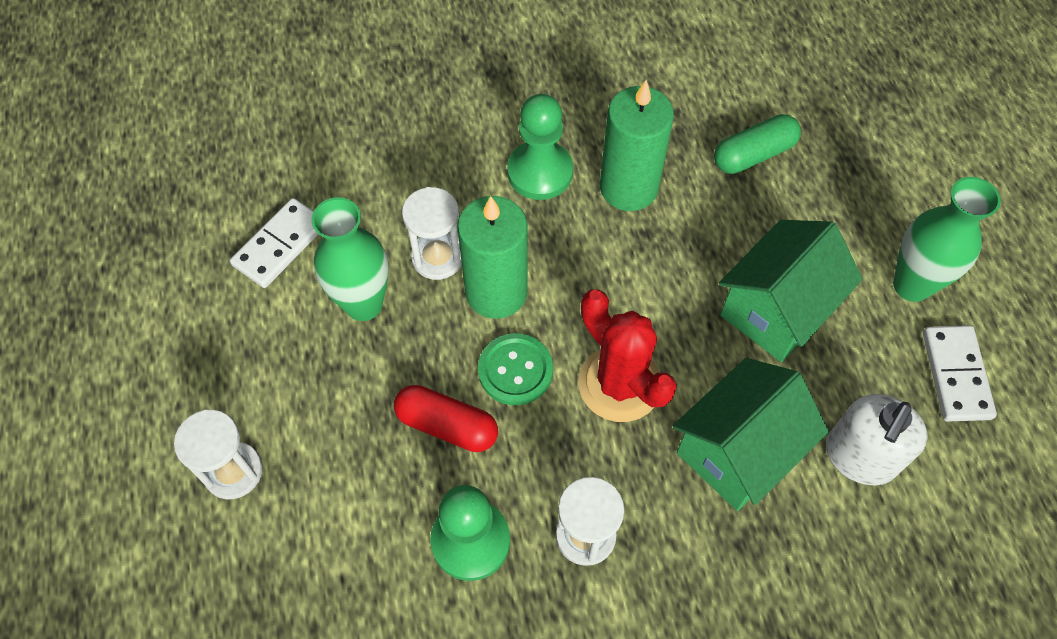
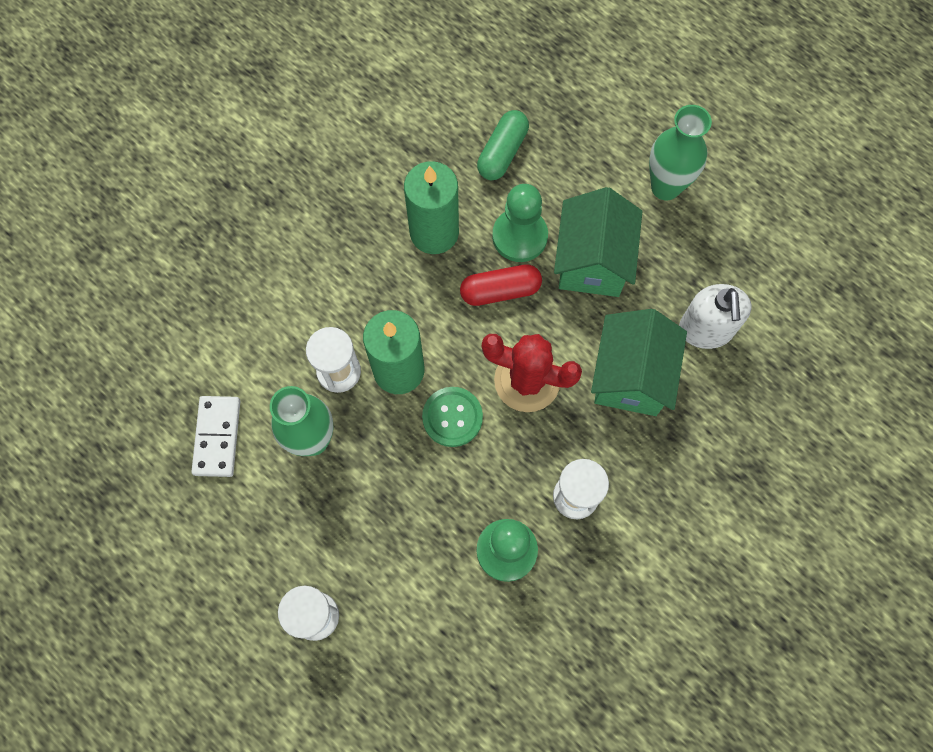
camera: 35 degrees left, 10 degrees up
(447, 425) = (435, 486): red capsule -> red capsule (500, 291)
(540, 172) = (363, 260): green pawn -> green pawn (519, 236)
(956, 375) = (729, 234): white domino -> none

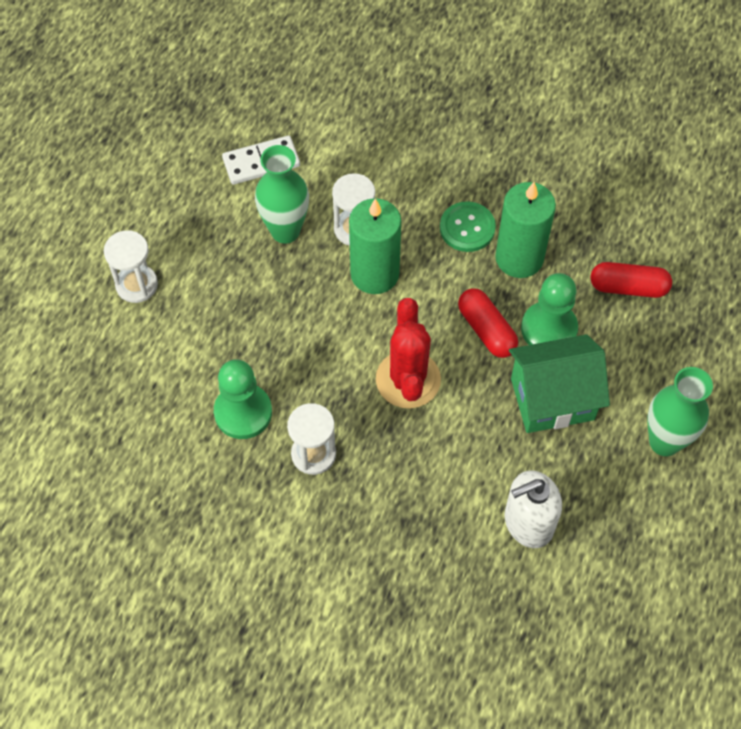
camera: 70 degrees right, 10 degrees down
(452, 417) = (348, 330): green button -> green button (467, 228)
(502, 152) = (628, 287): green capsule -> red capsule
(630, 376) = (449, 467): green house -> none

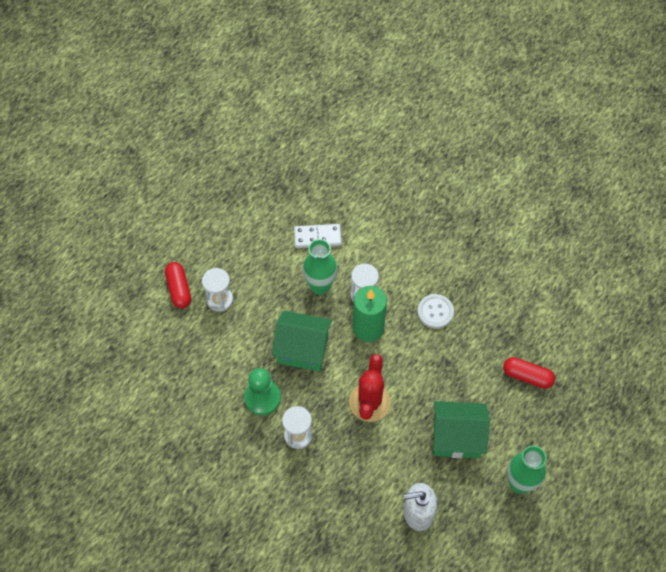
camera: 15 degrees right, 0 degrees up
(285, 328) = (303, 350): none -> green house
(467, 228) = (435, 312): green button -> white button
(486, 330) = (428, 382): red capsule -> red capsule (179, 289)
(519, 258) = (462, 340): green candle -> none
(549, 329) = (468, 391): green pawn -> none

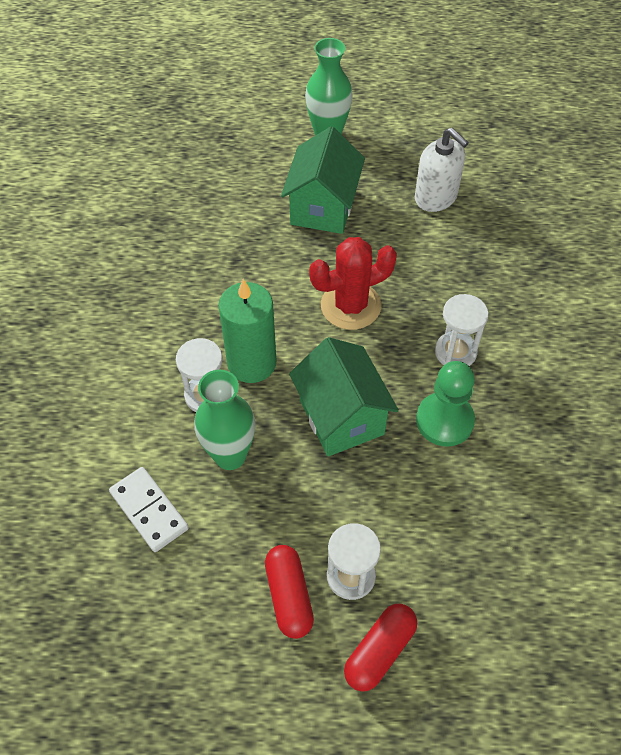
camera: 125 degrees left, 5 degrees down
(435, 312) = (173, 306): white button -> none
(456, 437) = (323, 207): green house -> green house turned 45 degrees clockwise
(527, 376) = (196, 183): red capsule -> red capsule (289, 596)

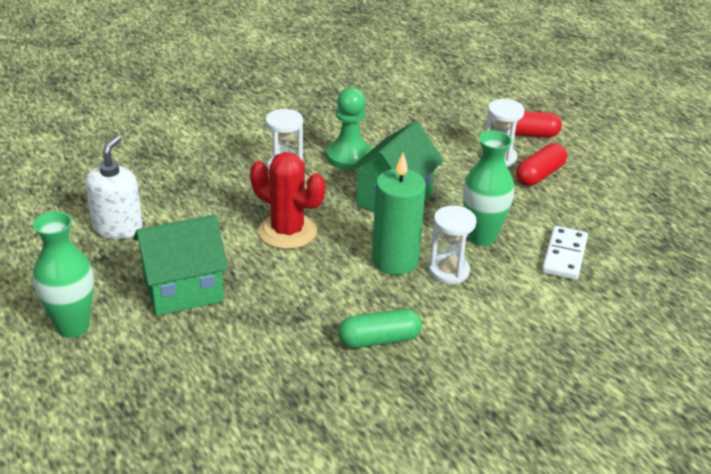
camera: 125 degrees left, 20 degrees down
(169, 297) = (379, 340): none -> green capsule

